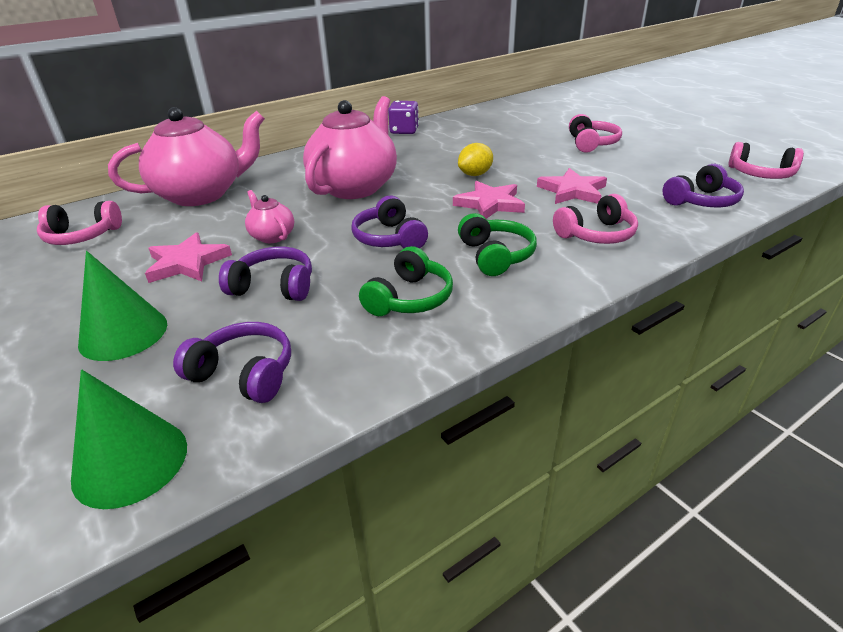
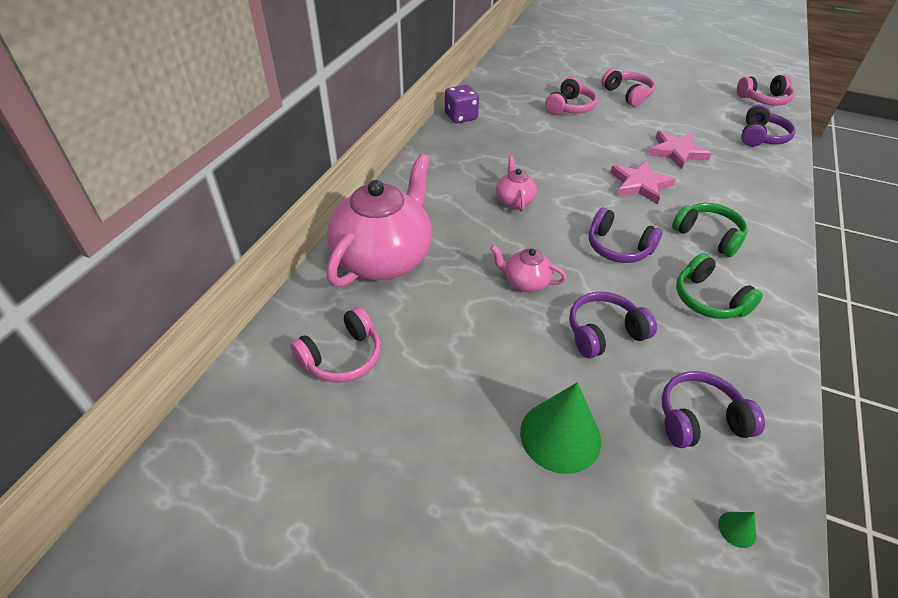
camera: 35 degrees left, 10 degrees up
(130, 461) = (737, 529): green cone -> green cone, size x0.40
(187, 263) = (498, 341): pink star -> none
(355, 187) = (514, 200): pink teapot -> pink teapot, size x0.45
(410, 298) = (708, 299): green headphones -> green headphones turned 150 degrees clockwise
(475, 174) = (589, 155): yellow lemon -> none
(596, 234) = (741, 191): pink headphones -> pink headphones (570, 107)

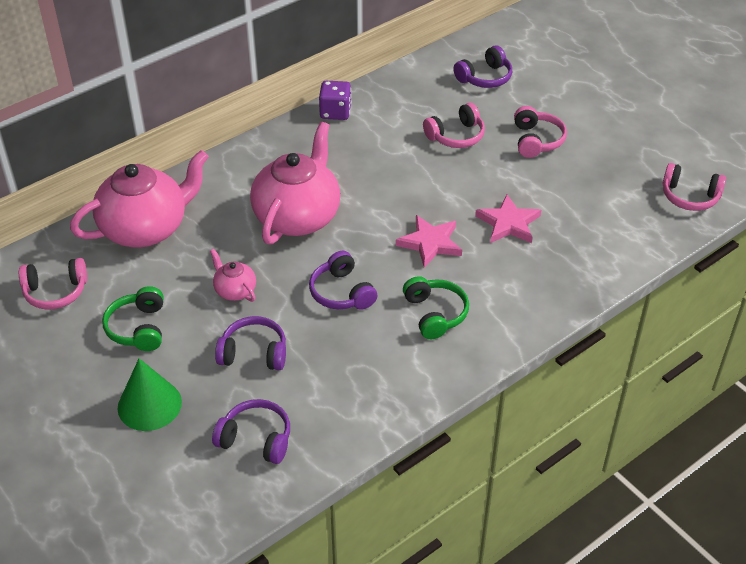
camera: 30 degrees right, 0 degrees up
(514, 200) = (298, 217): pink teapot -> pink teapot, size x2.21
(708, 299) = (367, 364): green headphones -> green headphones (138, 328)
(737, 529) = (203, 507): green cone -> none
(761, 137) = (624, 238): purple headphones -> purple headphones (485, 77)

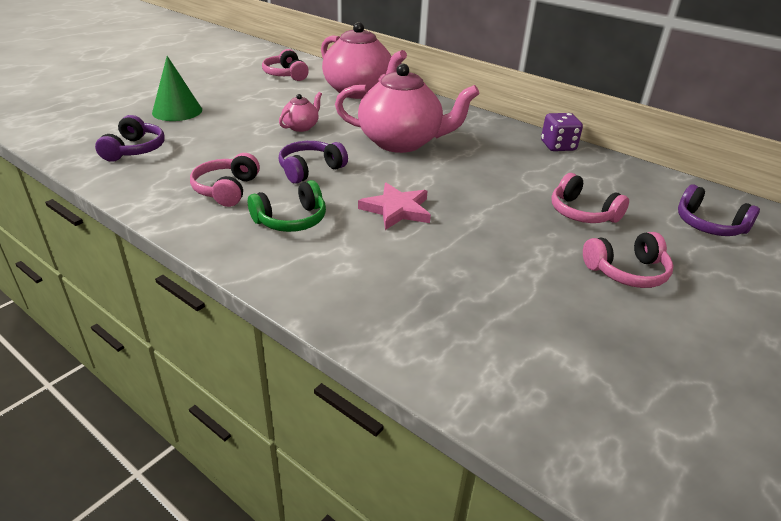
camera: 75 degrees right, 10 degrees down
(138, 328) = (254, 100): green headphones -> none
(254, 353) = (231, 140): purple headphones -> none
(508, 223) = (455, 258): pink star -> none
(689, 197) = (628, 450): pink headphones -> pink headphones (226, 189)

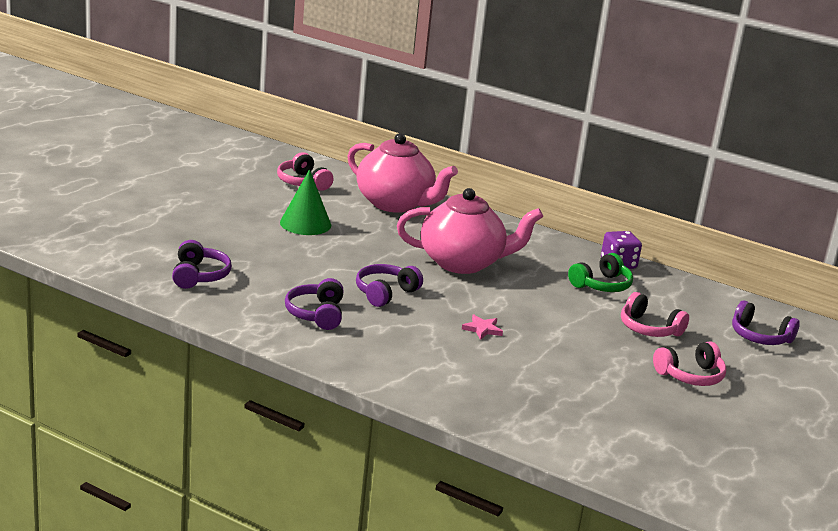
camera: 10 degrees left, 10 degrees down
(177, 111) = (212, 231): green cone -> green cone (305, 223)
(226, 189) = (316, 314): pink headphones -> purple headphones
(291, 220) = (391, 340): green headphones -> green headphones (601, 285)
(301, 127) = (353, 247): pink teapot -> none
(396, 209) = (482, 329): pink star -> pink star, size x0.59

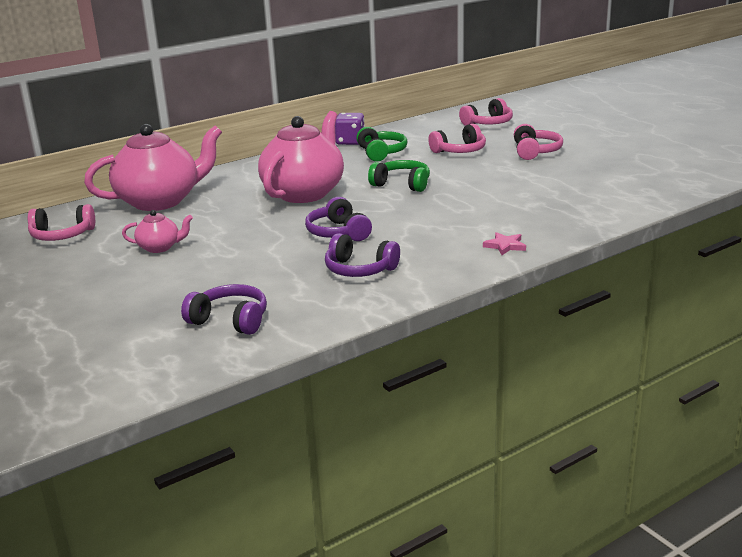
camera: 60 degrees left, 0 degrees up
(305, 223) = (160, 247): green cone -> pink teapot
(482, 329) = (429, 205): pink star -> pink star (505, 246)
(524, 308) = (402, 184): none -> green headphones
(759, 337) = (488, 123): purple headphones -> pink headphones

